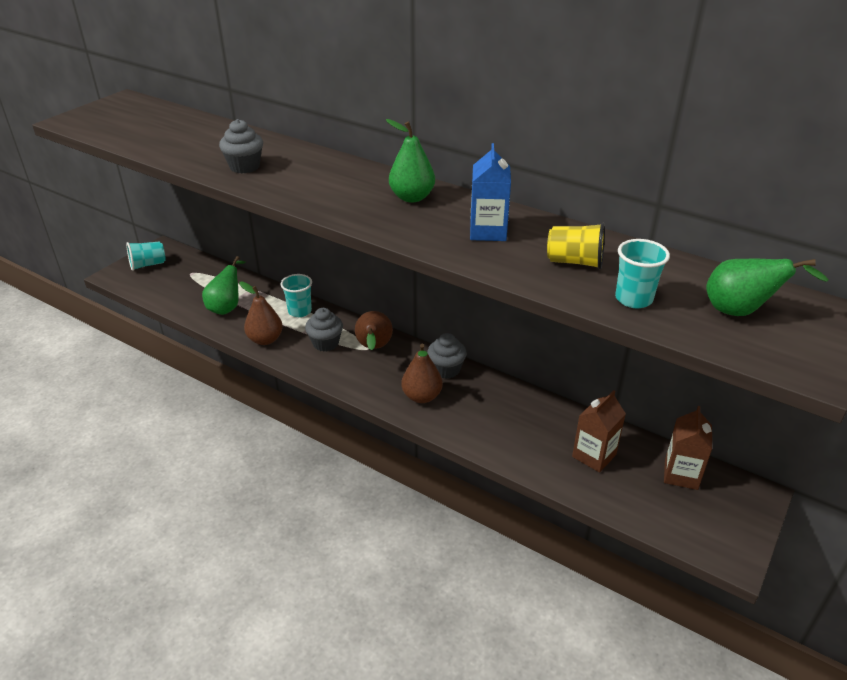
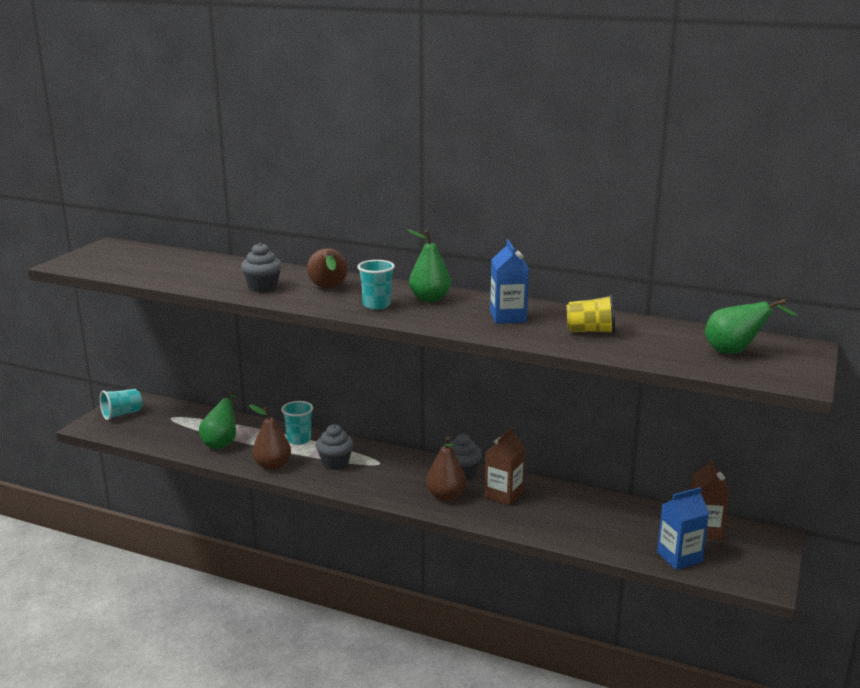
camera: 10 degrees left, 15 degrees down
(374, 348) = (385, 462): brown pear -> brown pear (328, 289)
(594, 456) = (622, 524): brown carton -> brown carton (503, 495)
(633, 299) = (648, 350): turquoise cup -> turquoise cup (376, 305)
(644, 507) = (679, 557): none -> blue carton

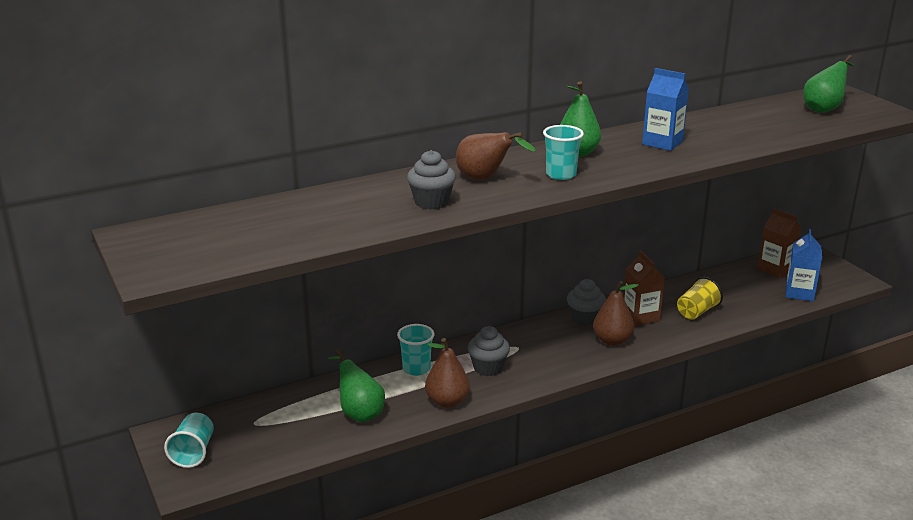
camera: 50 degrees left, 5 degrees up
(590, 331) = (730, 130): yellow cup -> yellow cup (697, 312)

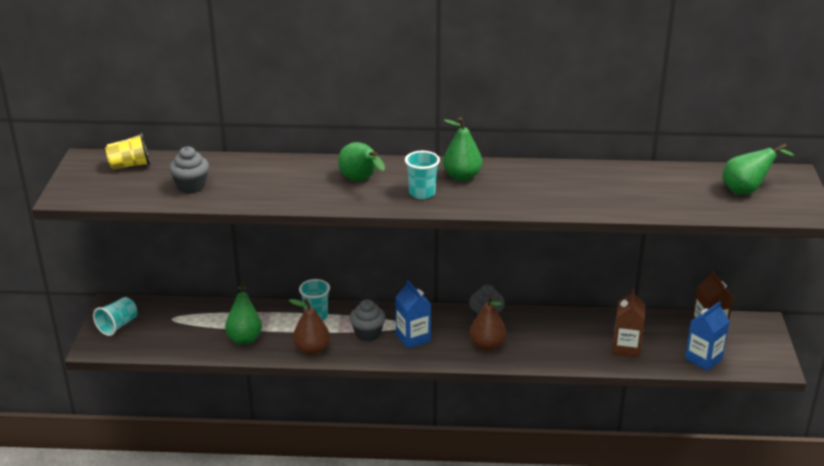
camera: 30 degrees right, 5 degrees up
(431, 202) = (298, 190): grey cupcake -> grey cupcake (191, 186)
(485, 179) = (361, 180): brown pear -> green pear
(640, 316) = (534, 332): brown carton -> brown carton (626, 348)
(662, 143) = (545, 186): blue carton -> blue carton (413, 338)
(697, 312) = (587, 344): yellow cup -> yellow cup (130, 165)

